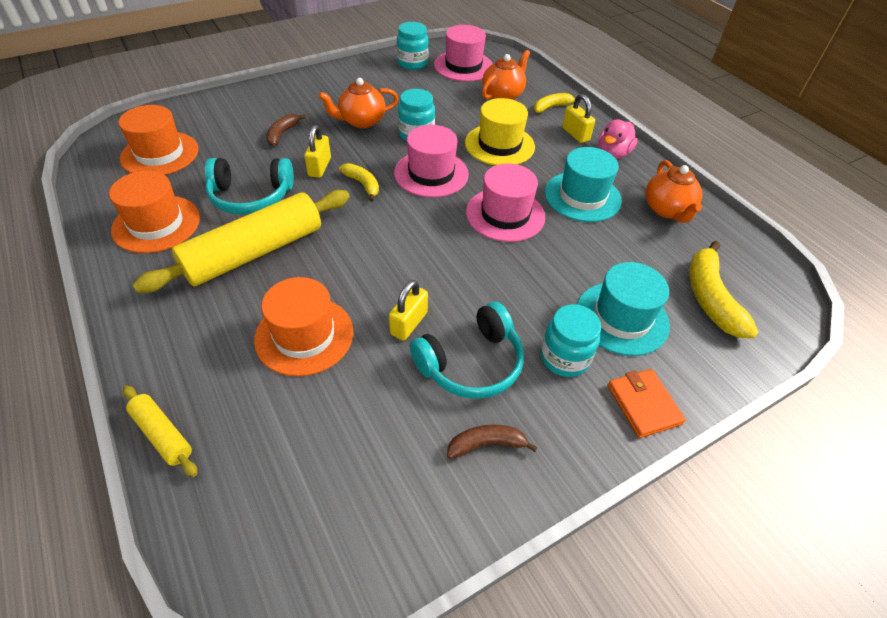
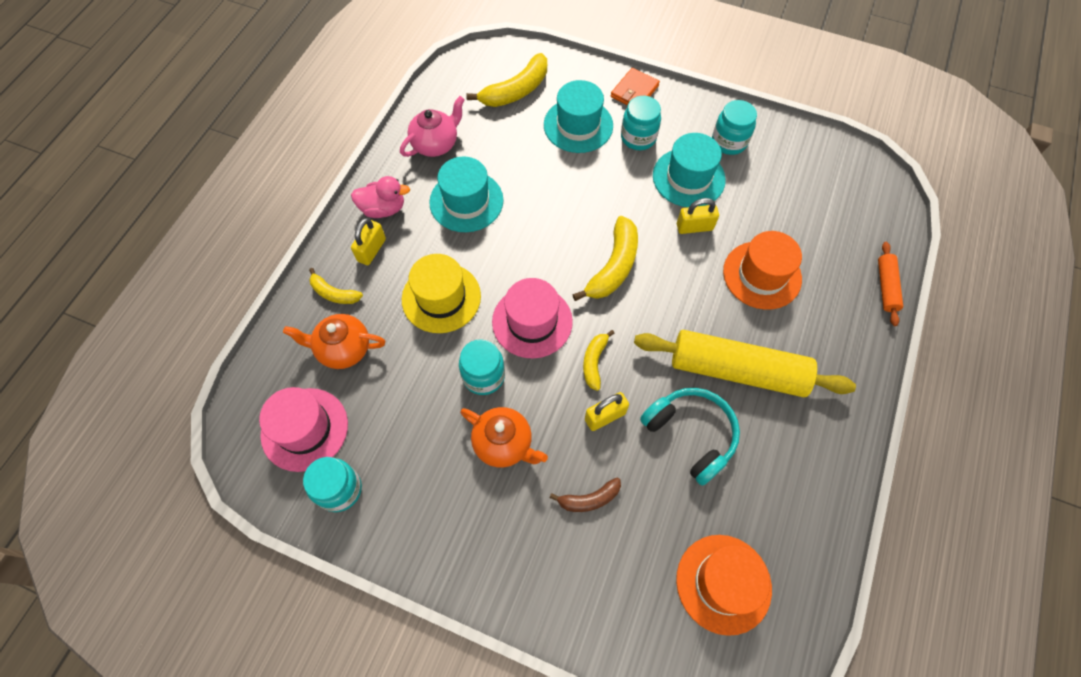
camera: 125 degrees left, 15 degrees up
(156, 224) = (788, 474): orange hat -> none
(162, 434) = (886, 286): yellow rolling pin -> orange rolling pin
(428, 241) = (613, 267): none -> yellow banana
(471, 363) = (688, 178): turquoise headphones -> turquoise hat
(486, 444) = (729, 142): brown banana -> turquoise jar
(505, 214) = (536, 238): pink hat -> none
(667, 210) = (436, 144): orange teapot -> pink teapot

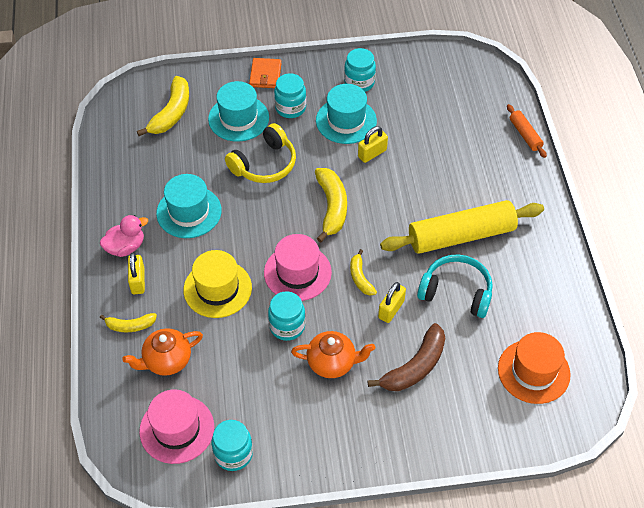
camera: 30 degrees left, 10 degrees down
(436, 144) = (134, 181): pink teapot -> none
(573, 186) = (264, 164): none -> yellow headphones
(589, 499) = (415, 367): brown banana -> brown banana, size x1.73
(762, 275) = (439, 165): orange hat -> none

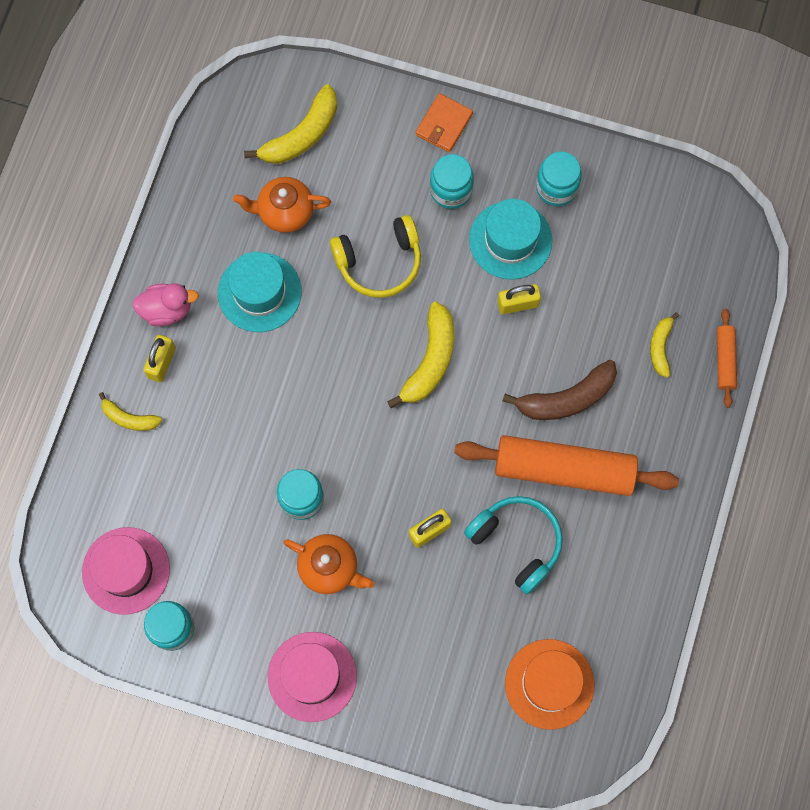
camera: 25 degrees right, 20 degrees up
(166, 360) = (150, 481): orange teapot -> orange teapot (284, 212)
(217, 289) = (246, 413): yellow hat -> none
(238, 118) = (379, 179): turquoise hat -> none
(297, 272) = (346, 433): pink hat -> pink hat (312, 676)
(360, 278) = (415, 473): yellow banana -> yellow banana (660, 347)
(415, 367) = (418, 616): brown banana -> brown banana (566, 398)
(461, 236) = (564, 470): yellow rolling pin -> orange rolling pin

